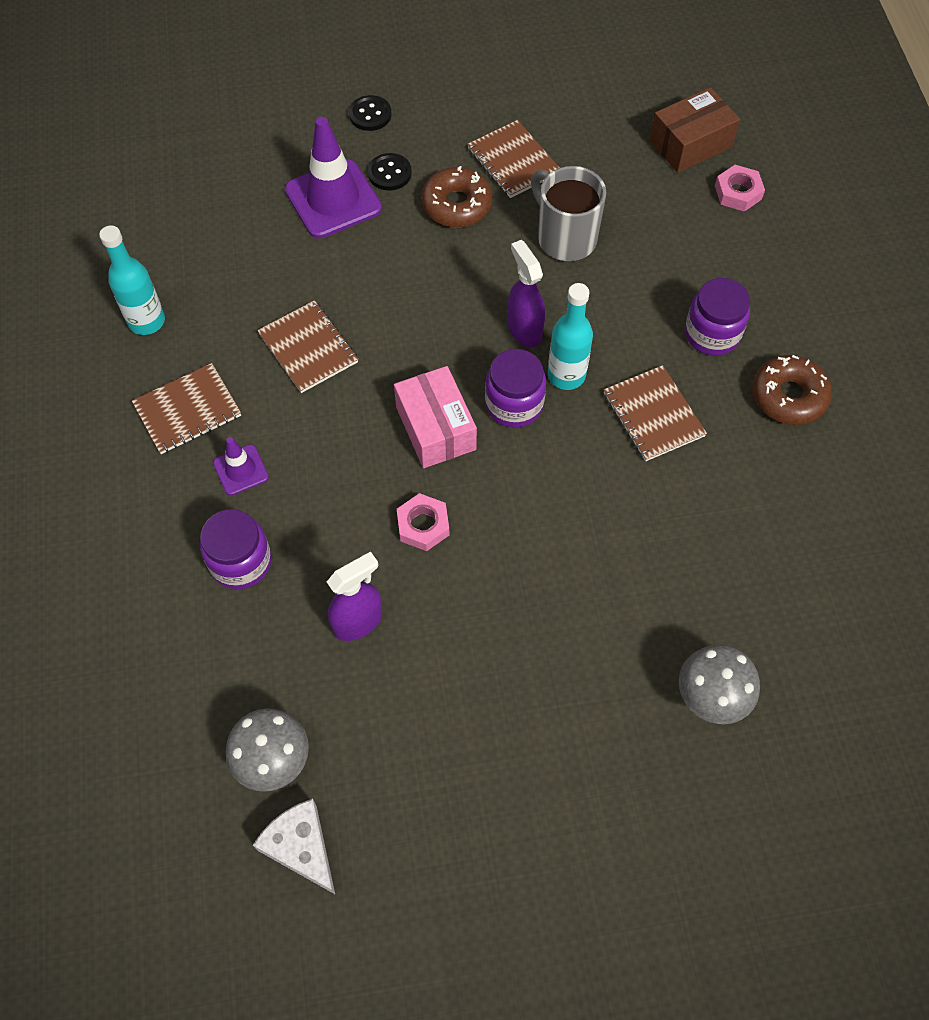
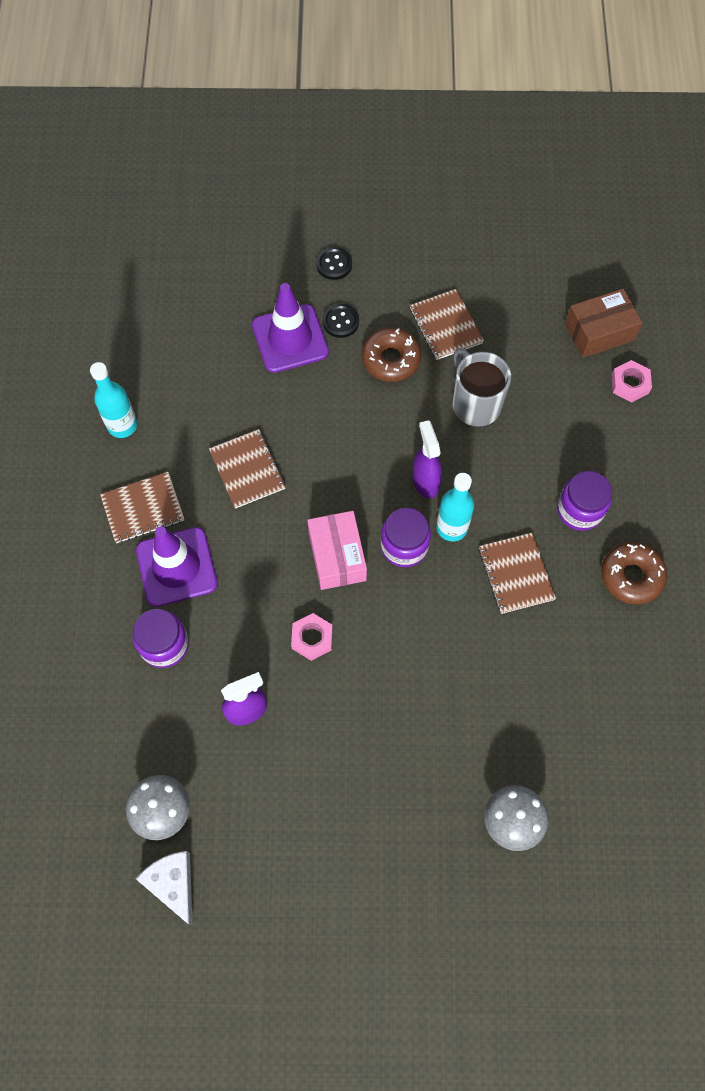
camera: 10 degrees right, 5 degrees up
(241, 470) = (176, 567): purple traffic cone -> purple traffic cone, size x1.95

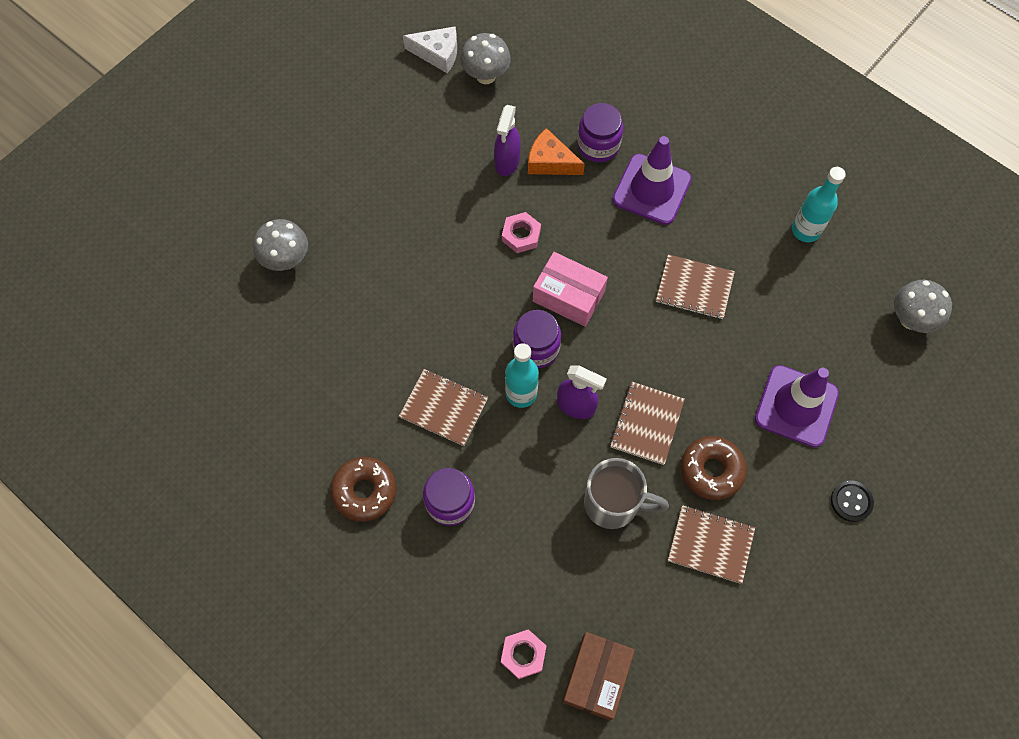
camera: 130 degrees right, 0 degrees up
(143, 508) = (718, 198): brown notebook -> brown notebook (646, 424)
(148, 309) = (910, 319): none -> grey mushroom
(216, 672) = (550, 162): none -> orange cheese
(340, 322) = (783, 459): black button -> none

